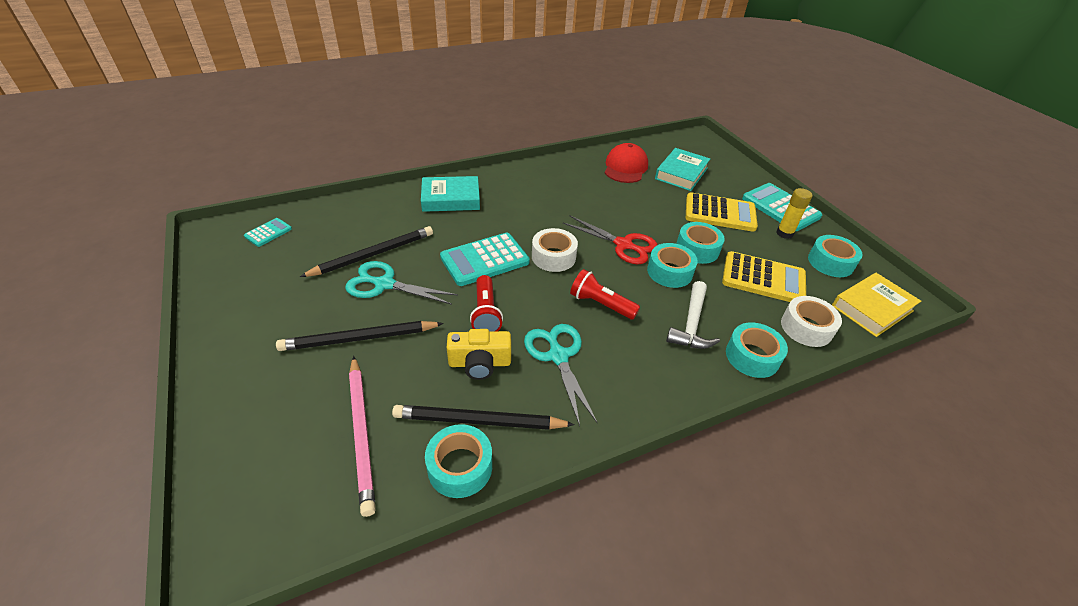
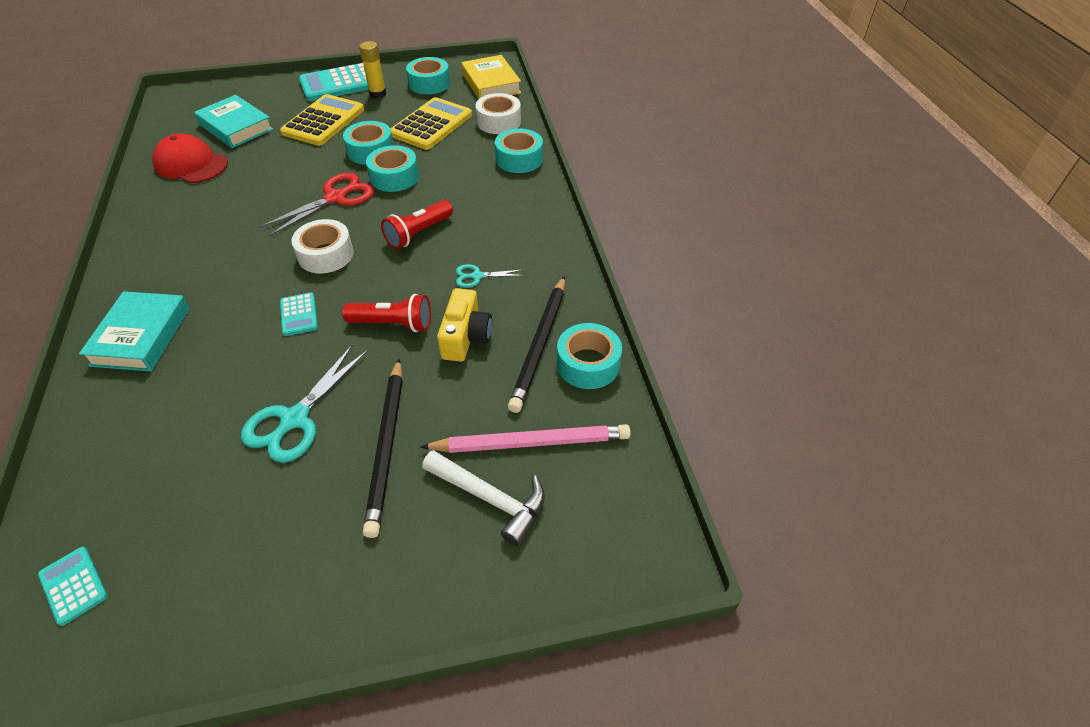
camera: 75 degrees left, 5 degrees up
(373, 255) = (222, 432): black pencil -> none
(485, 260) = (299, 315): turquoise calculator -> turquoise calculator, size x0.51
(558, 356) = (477, 276): turquoise scissors -> turquoise scissors, size x0.54
(691, 324) = (470, 182): white hammer -> white hammer (491, 499)

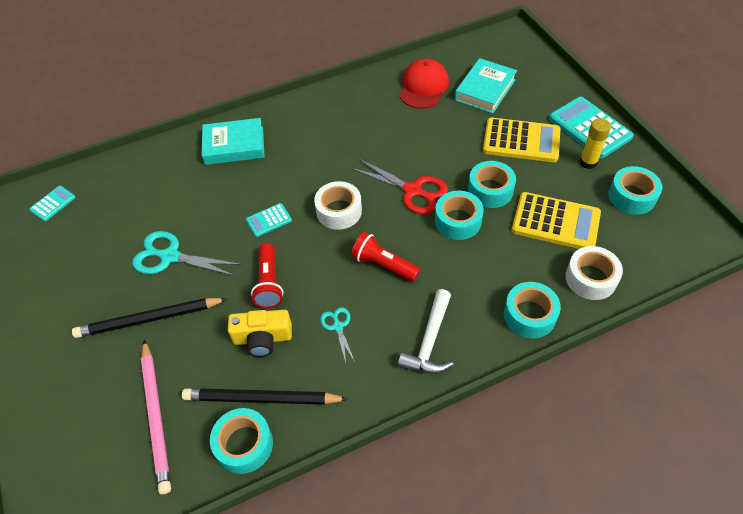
camera: 80 degrees right, 5 degrees up
(491, 83) = (665, 250): yellow book -> none
(491, 499) = (105, 400): white hammer -> white hammer (429, 342)

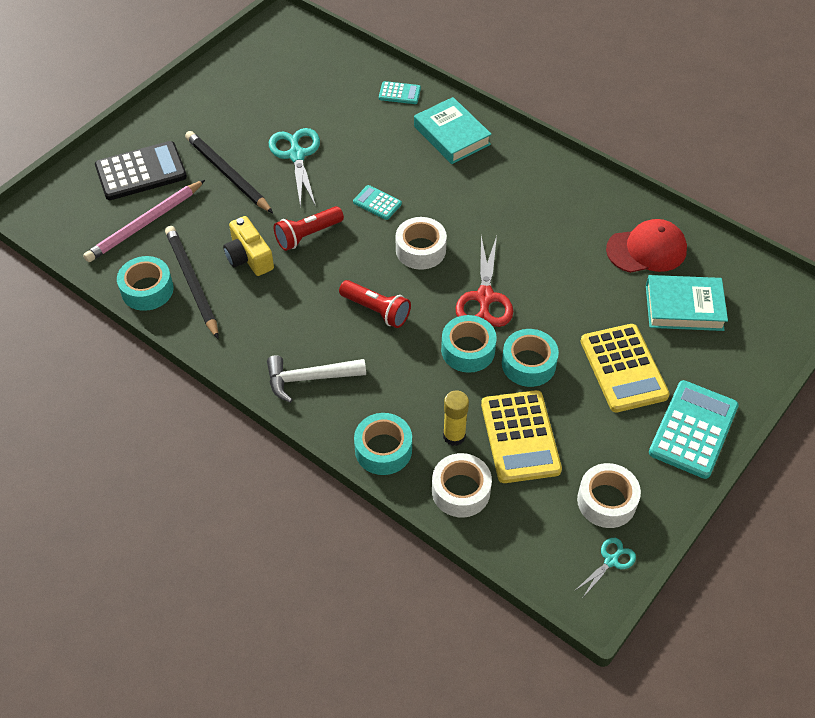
camera: 60 degrees right, 0 degrees up
(53, 204) = (306, 52): turquoise calculator -> turquoise calculator (399, 93)
(83, 396) = (141, 172): none -> black calculator
(338, 326) = (289, 304): turquoise scissors -> turquoise scissors (611, 561)
(383, 265) = (376, 310): red flashlight -> red flashlight turned 120 degrees clockwise
(588, 162) = (633, 443): yellow glue stick -> yellow glue stick (454, 436)
(632, 196) = (606, 501): turquoise tape -> white tape

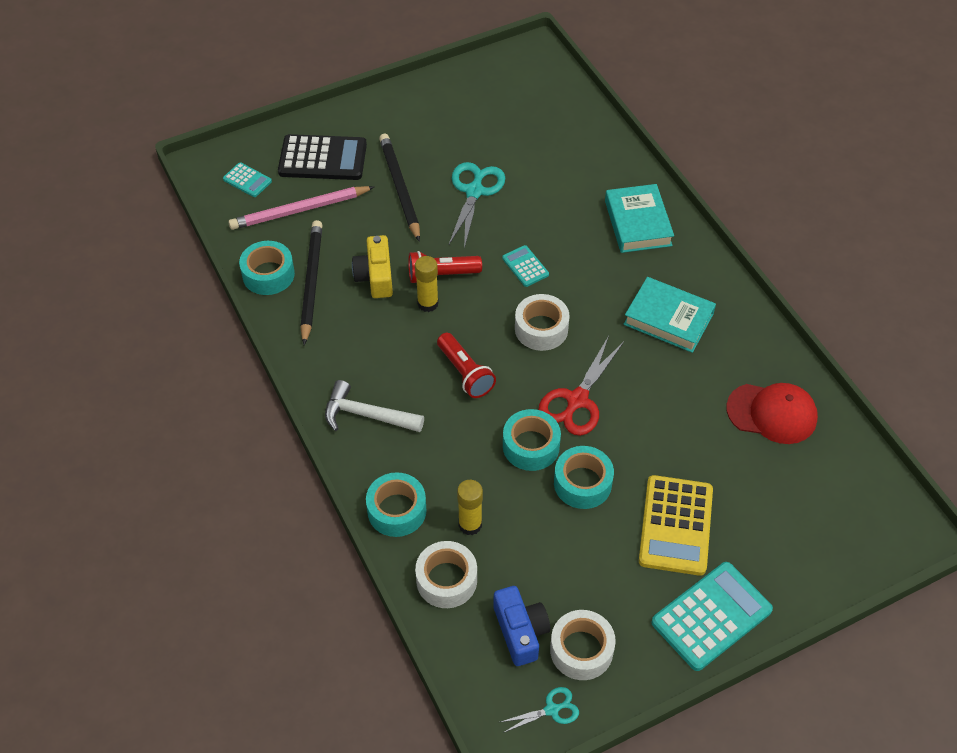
camera: 25 degrees right, 0 degrees up
(309, 263) = (428, 303): none -> yellow glue stick
(399, 93) = (609, 162): turquoise calculator -> turquoise calculator (247, 180)
(520, 437) = (533, 552): yellow calculator -> none
(548, 507) = (520, 631): none -> blue camera
(684, 307) = (776, 488): turquoise book -> turquoise book (668, 319)

